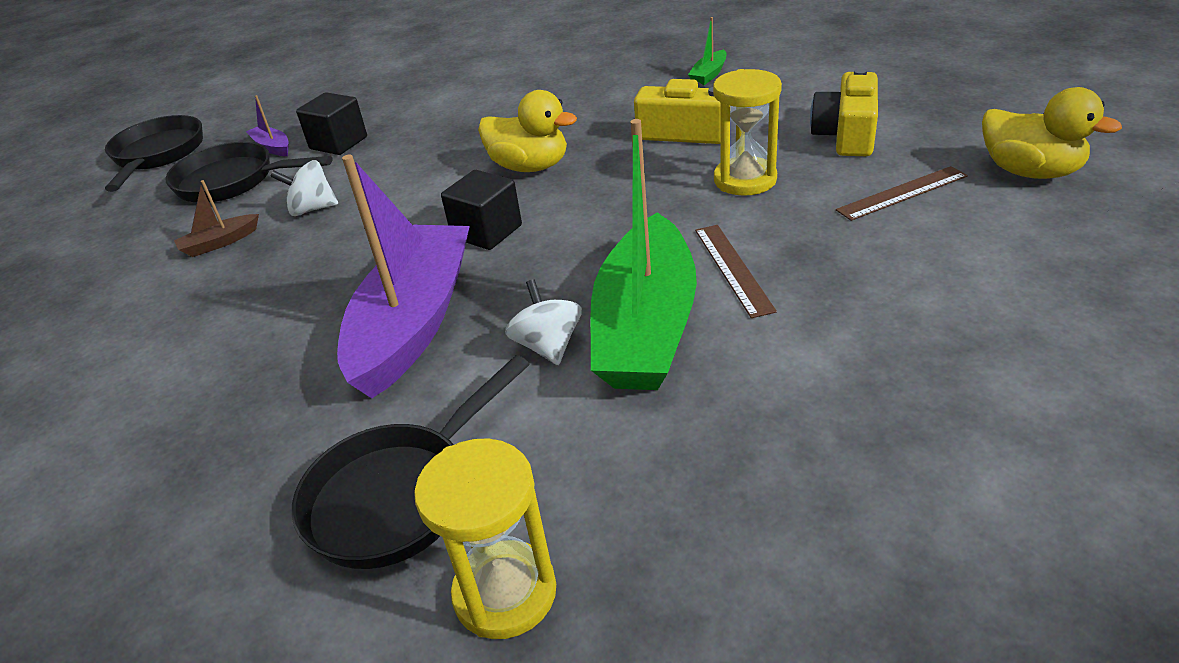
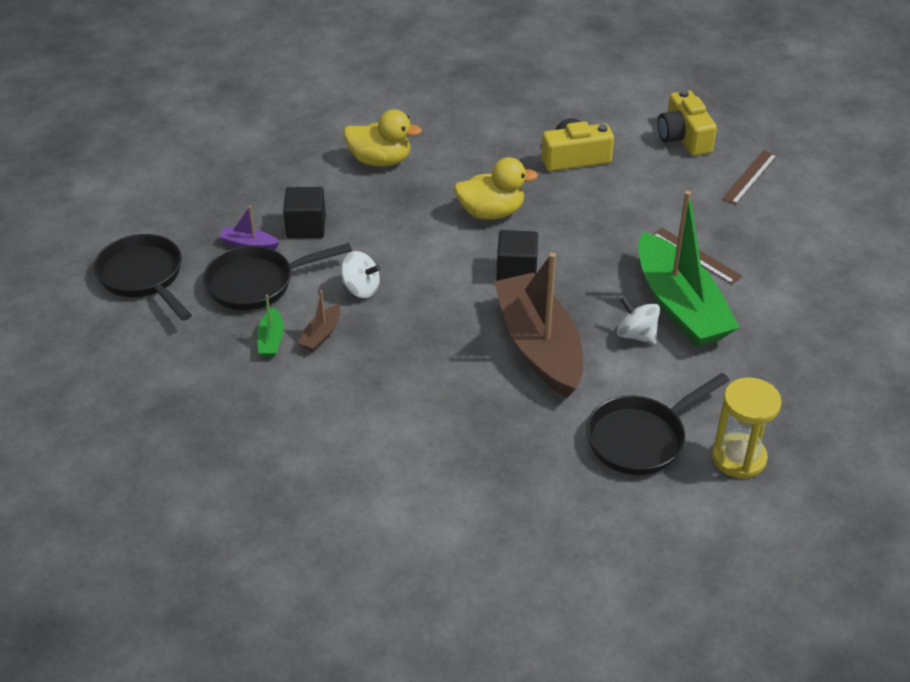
camera: 35 degrees left, 5 degrees up
(312, 209) = (361, 289): white spinning top -> white spinning top turned 120 degrees counterclockwise
(399, 495) = (641, 438): black pan -> black pan turned 45 degrees clockwise
(414, 322) = (539, 346): purple boat -> brown boat
(709, 75) = (544, 99): green boat -> green boat (271, 340)
(745, 180) = (649, 189): yellow hourglass -> none
(1029, 172) = (808, 144): yellow duck -> yellow duck (380, 161)

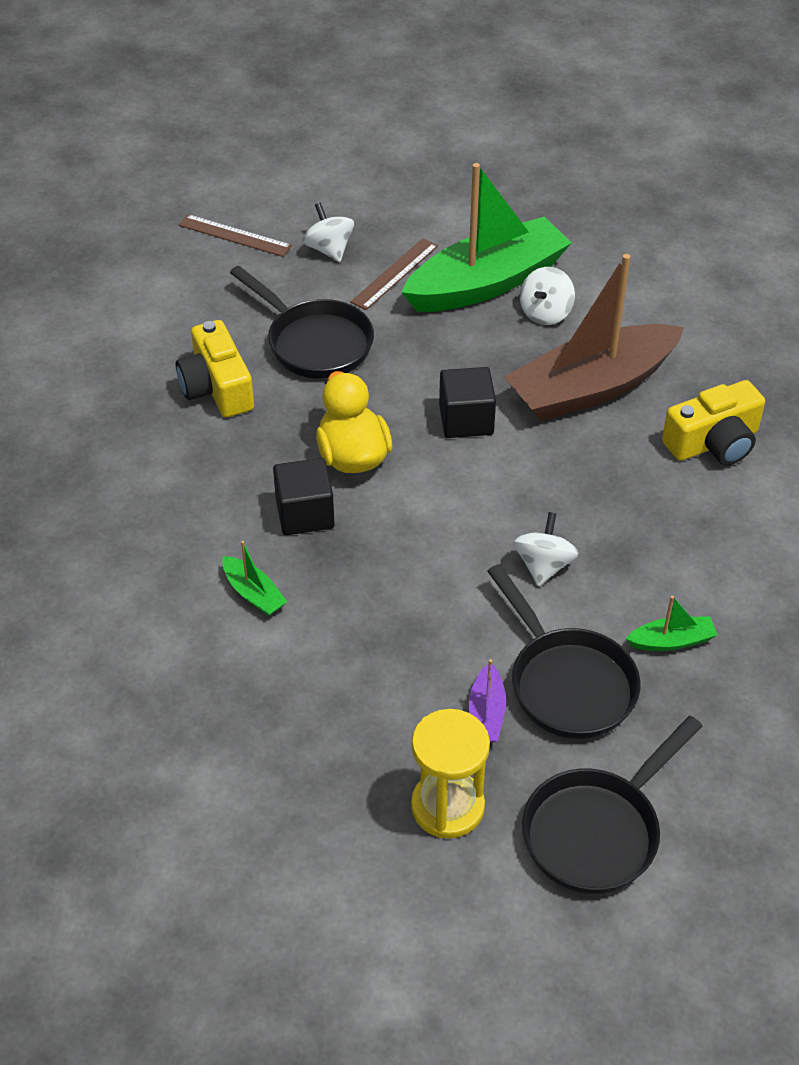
camera: 100 degrees left, 5 degrees up
(306, 227) = (429, 652): black cube -> black cube (305, 514)
(321, 335) = (643, 590): brown boat -> none
(380, 161) = (254, 593): yellow duck -> green boat
(641, 438) = (698, 302): black pan -> black pan (314, 343)
(683, 137) = (157, 291): yellow camera -> yellow camera (713, 442)
(729, 223) = (329, 249): none -> white spinning top
(738, 458) = (695, 237): yellow hourglass -> yellow hourglass (447, 806)

